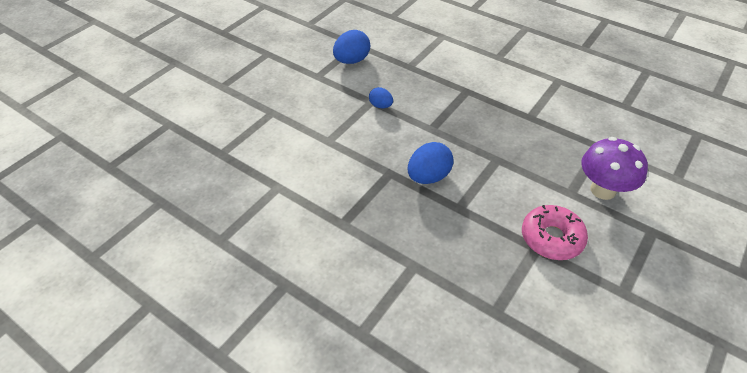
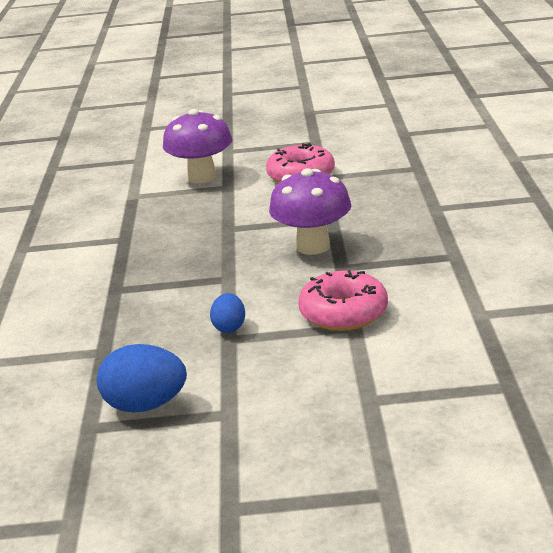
camera: 125 degrees left, 20 degrees down
(344, 145) = (343, 313): none -> pink donut
(428, 177) = (313, 246): blue egg -> purple mushroom

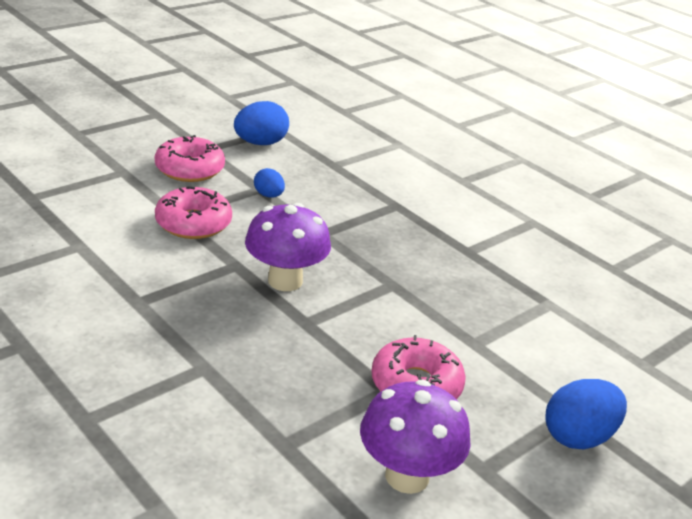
camera: 135 degrees right, 5 degrees up
(202, 177) = (524, 351): purple mushroom -> purple mushroom (407, 476)
(242, 143) = (578, 436): none -> blue egg
(281, 383) = (190, 169): none -> pink donut

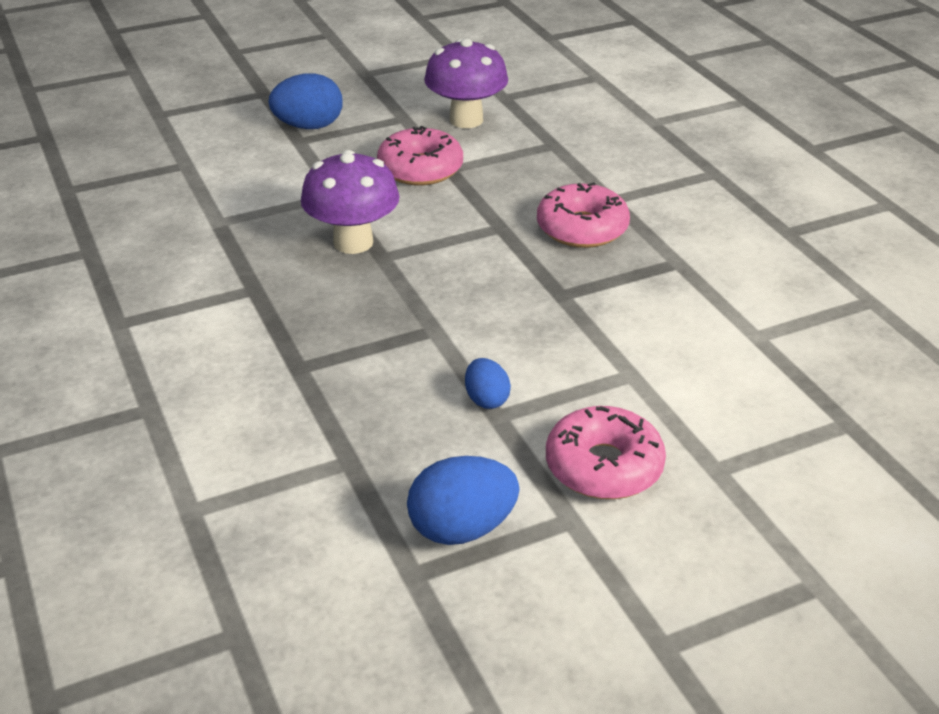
camera: 160 degrees left, 5 degrees up
(193, 223) = (607, 358): pink donut -> pink donut (582, 228)
(285, 281) = (507, 270): purple mushroom -> purple mushroom (353, 242)

